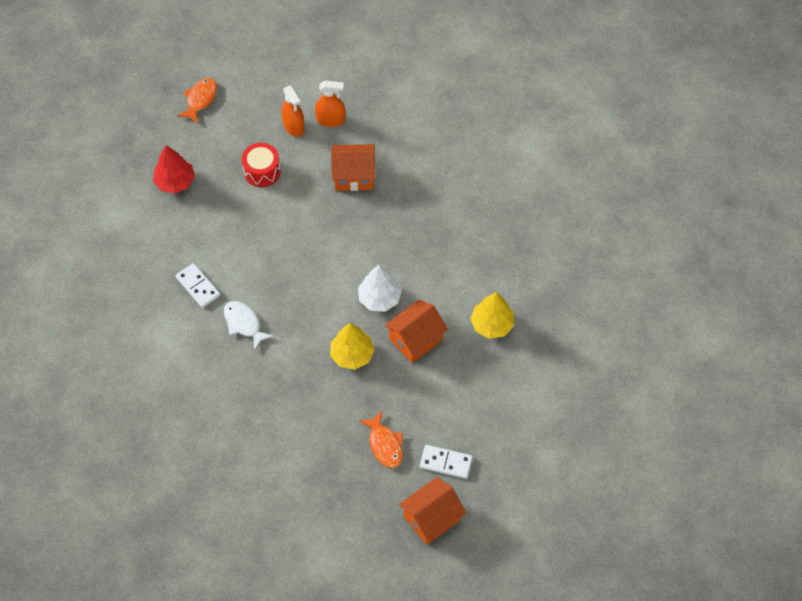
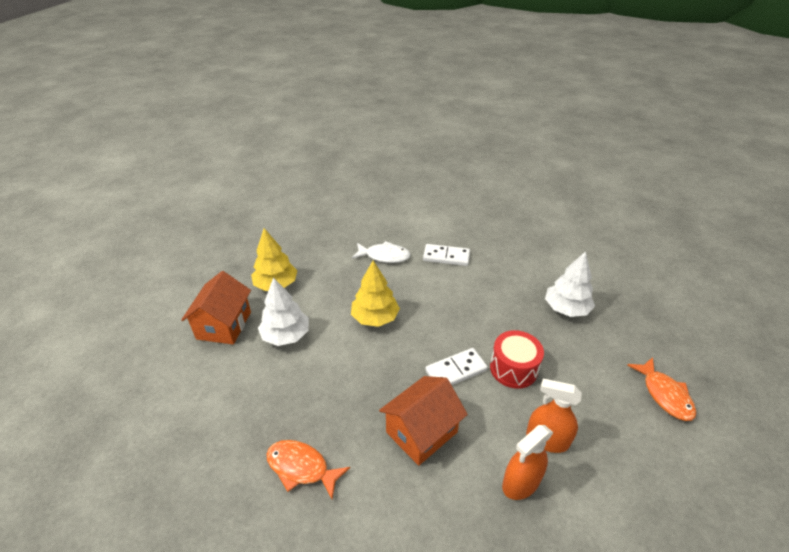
camera: 140 degrees right, 20 degrees down
(175, 182) = (566, 309): red tree -> white tree
(385, 444) = (203, 251): orange fish -> orange fish (301, 468)
(431, 518) = (136, 235): orange house -> none
(446, 462) = (141, 265): white domino -> white domino (456, 370)
(491, 324) = (145, 382): yellow tree -> yellow tree (375, 318)

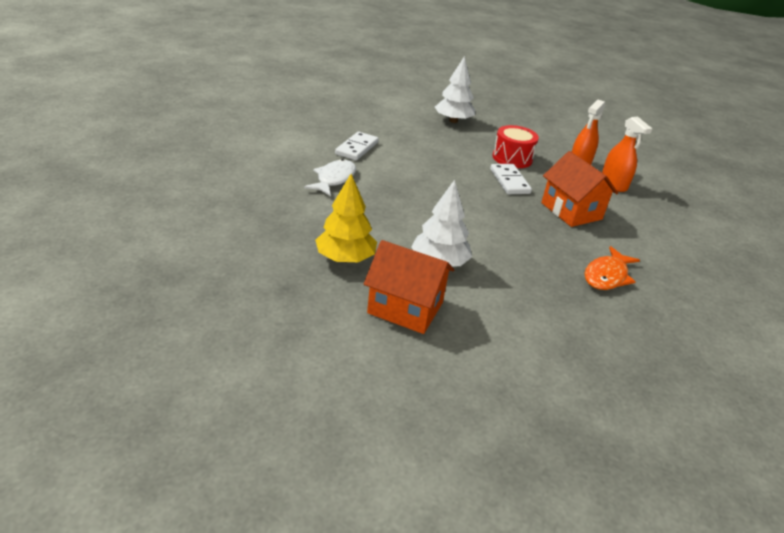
camera: 80 degrees left, 5 degrees down
(375, 318) = (431, 204): yellow tree -> none
(664, 394) = (544, 118): orange fish -> none

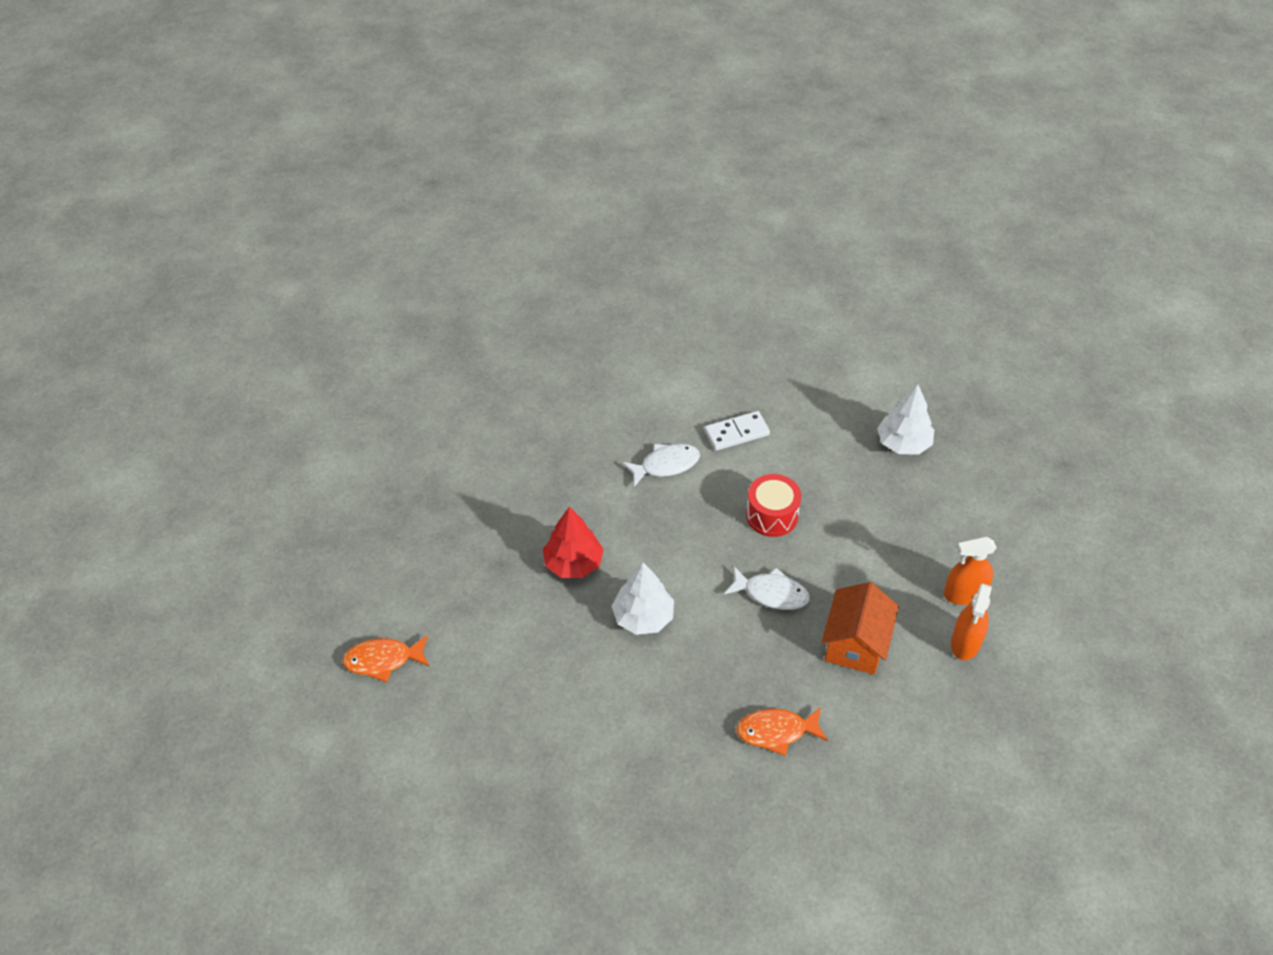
camera: 50 degrees right, 15 degrees up
(263, 421) = (383, 660): none -> orange fish
(345, 258) = (573, 563): yellow tree -> red tree
(405, 308) = (563, 640): orange house -> none
(493, 211) = (771, 593): none -> white fish
(509, 181) = (843, 567): white domino -> none
(512, 158) = (894, 538): red drum -> red drum (772, 515)

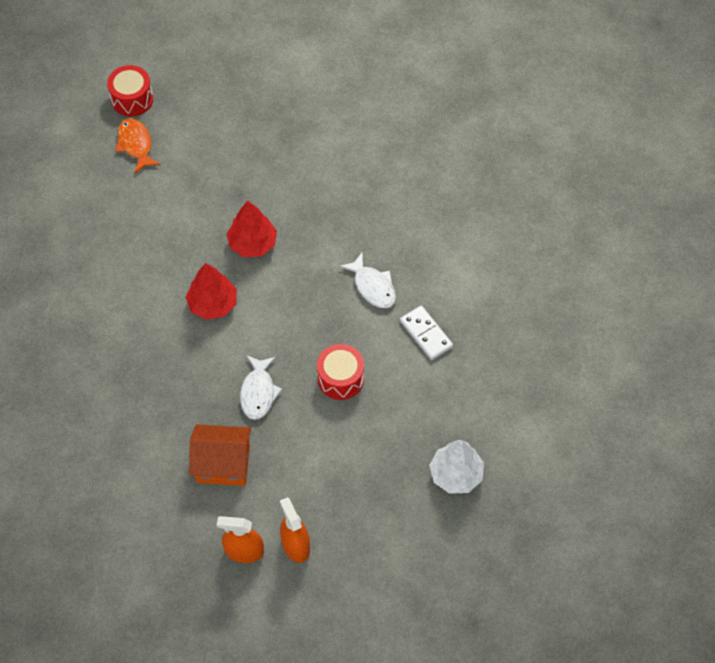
camera: 75 degrees right, 10 degrees up
(310, 653) = (132, 99): none -> red drum
(643, 617) = (213, 304): white tree -> red tree
(776, 732) = (128, 418): orange fish -> none

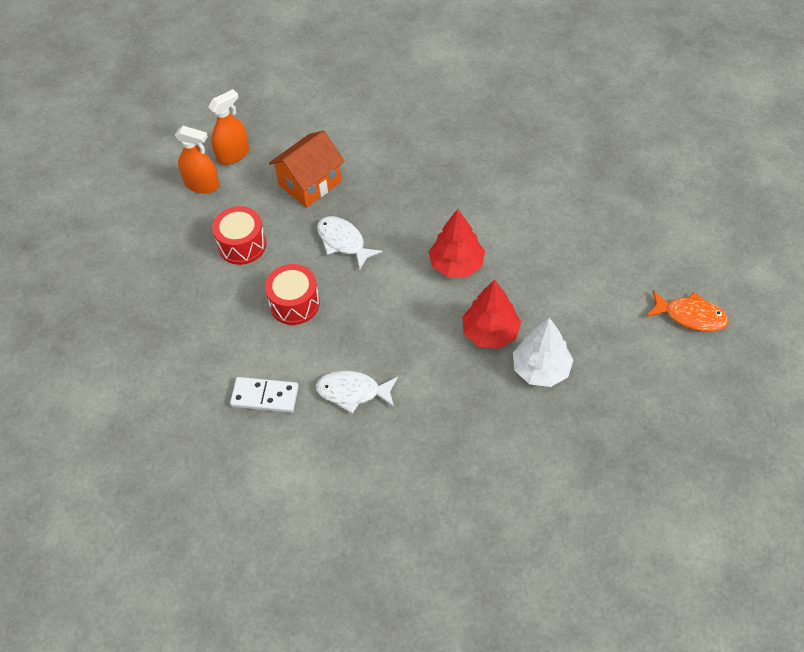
camera: 135 degrees right, 5 degrees down
(132, 99) = (755, 348): red drum -> red drum (242, 245)
(456, 474) = (130, 320): white tree -> white tree (541, 369)

